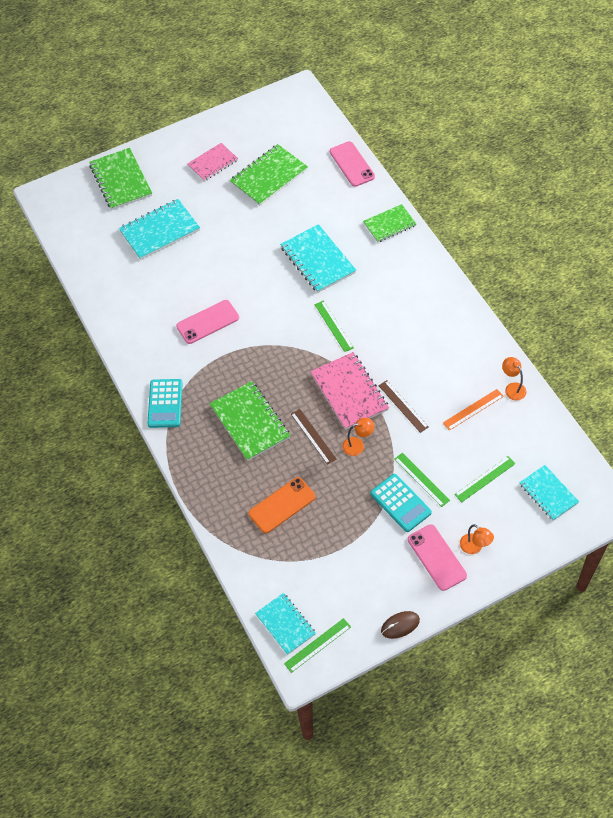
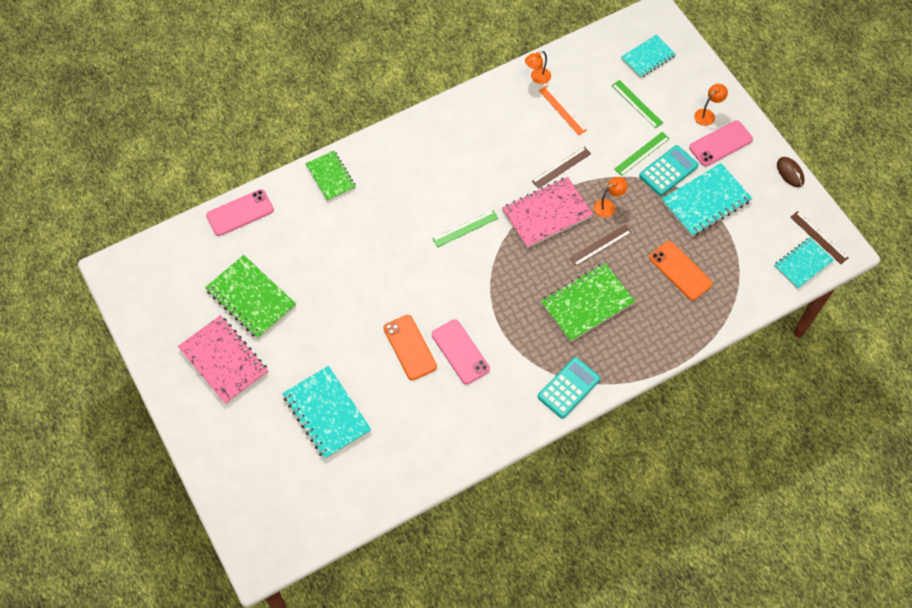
camera: 95 degrees left, 5 degrees up
(121, 180) = (242, 466): green notebook -> none
(165, 403) = (568, 388): turquoise calculator -> turquoise calculator turned 45 degrees counterclockwise
(213, 163) = (224, 361): pink notebook -> pink notebook, size x1.54
(215, 285) = (410, 347): none -> orange phone
(317, 645) = (818, 237): green ruler -> brown ruler
(318, 260) = (377, 245): turquoise notebook -> turquoise notebook (706, 201)
(358, 445) = (608, 206): orange lamp -> orange lamp turned 75 degrees clockwise

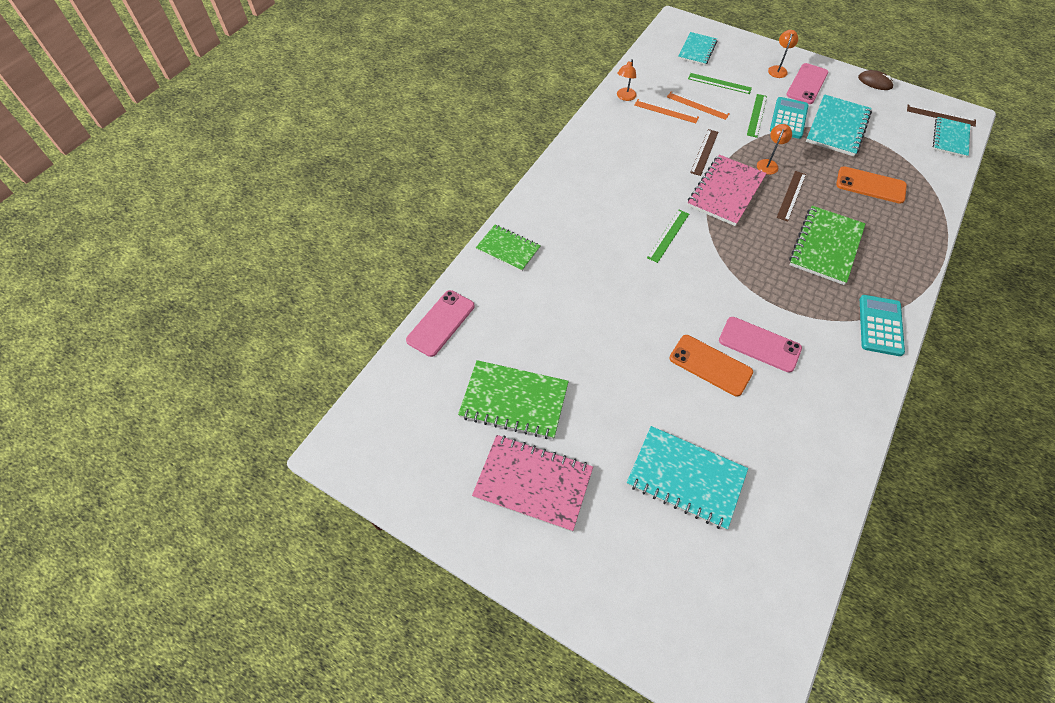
camera: 30 degrees left, 5 degrees down
(596, 117) = (697, 105): none -> orange ruler

